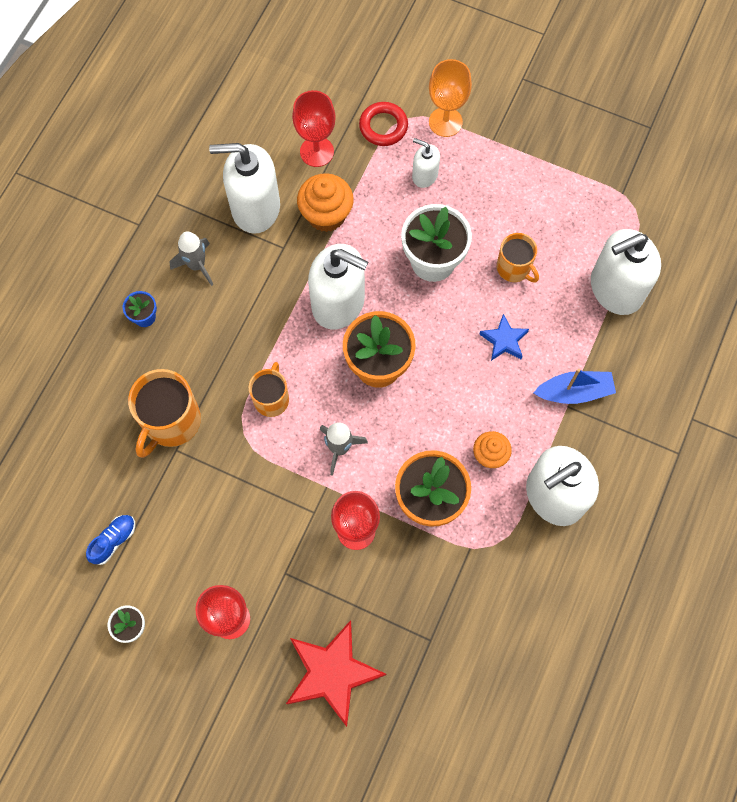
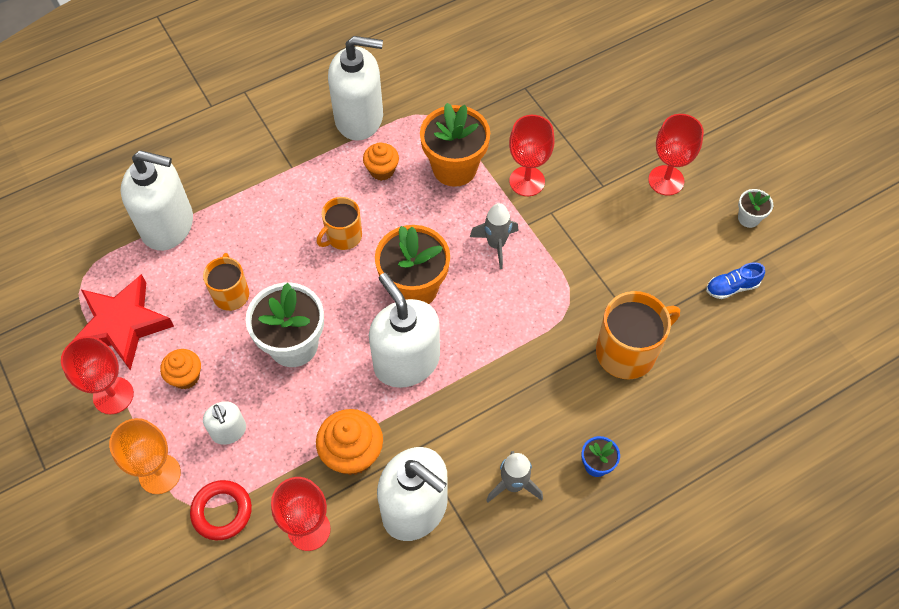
camera: 145 degrees left, 10 degrees down
(271, 399) = (525, 317): orange mug -> orange mug (343, 236)
(332, 673) = (610, 107): red star -> red star (122, 325)
(489, 190) = (186, 377): none -> orange cupcake
(504, 340) = (294, 242): blue star -> none
(526, 147) = (113, 395): none -> red goblet
(574, 392) = (277, 173): blue boat -> none

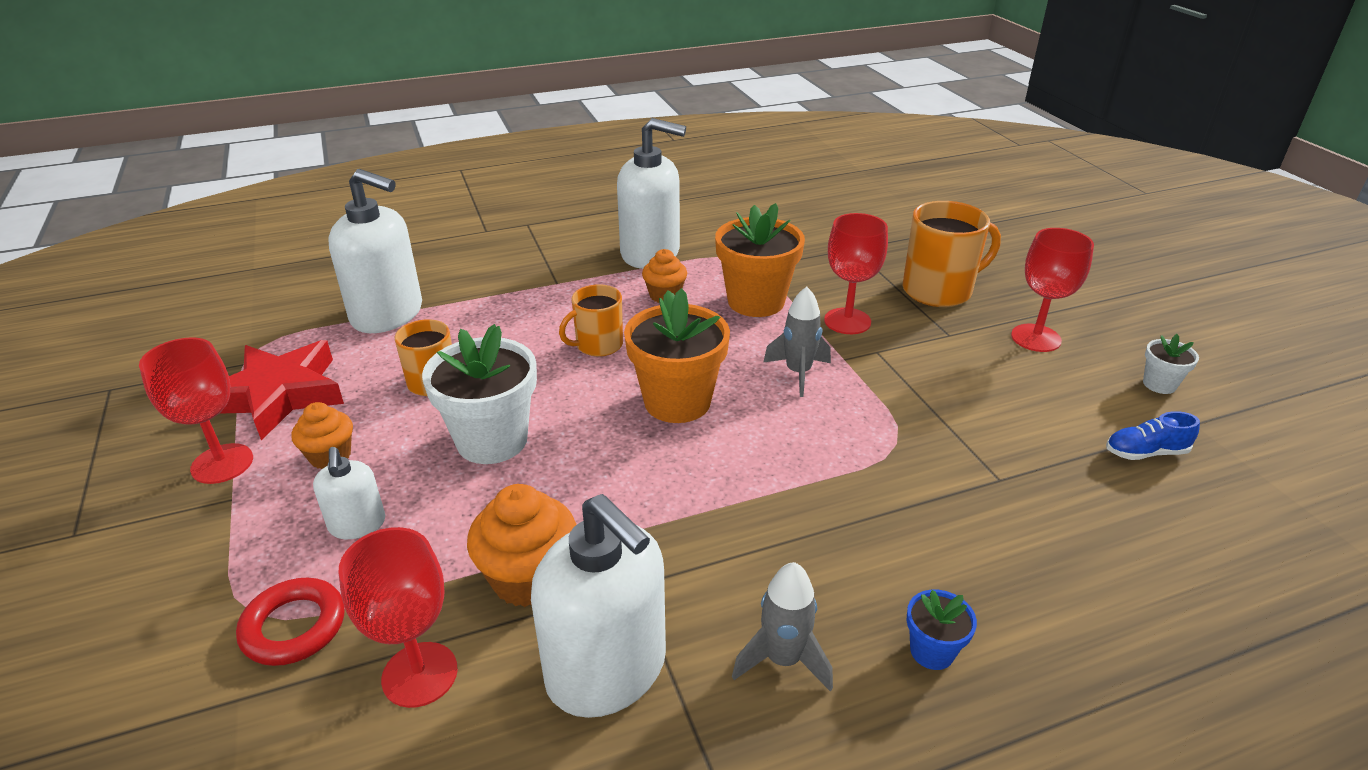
camera: 10 degrees right, 25 degrees down
(159, 474) = (229, 563): orange goblet -> none
(406, 361) = (645, 477): white soap dispenser -> none
(627, 352) = (985, 507): orange mug -> orange mug (939, 290)

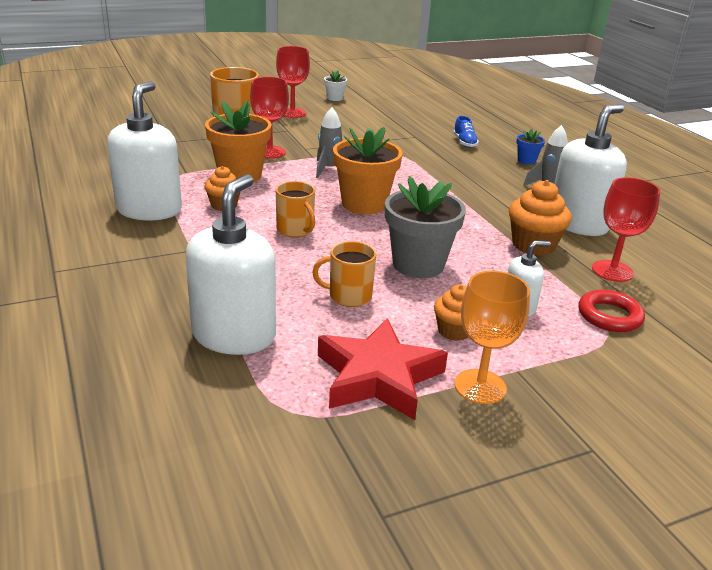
camera: 95 degrees left, 5 degrees down
(222, 464) = (480, 386): red goblet -> orange goblet
(492, 440) = (418, 265): white flower pot -> grey flower pot
(1145, 452) = (388, 109): blue shoe -> blue shoe (464, 143)

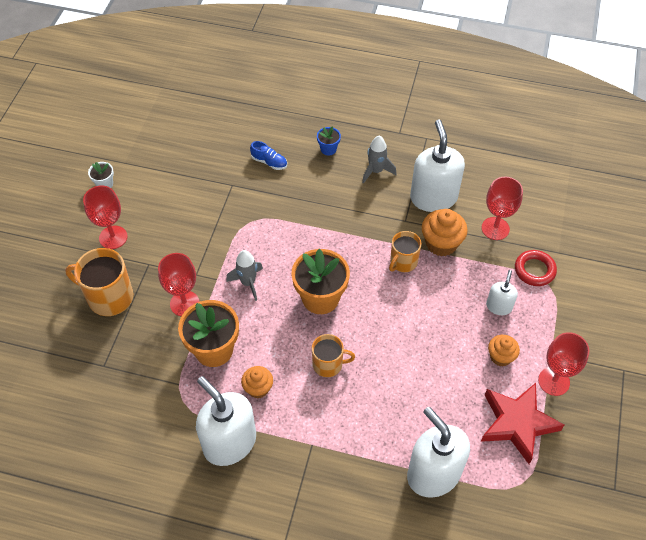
camera: 50 degrees left, 25 degrees up
(349, 296) = (431, 386): orange mug -> orange mug (403, 262)
(418, 265) = (421, 323): grey flower pot -> none
(480, 386) = (553, 381): orange goblet -> red goblet

